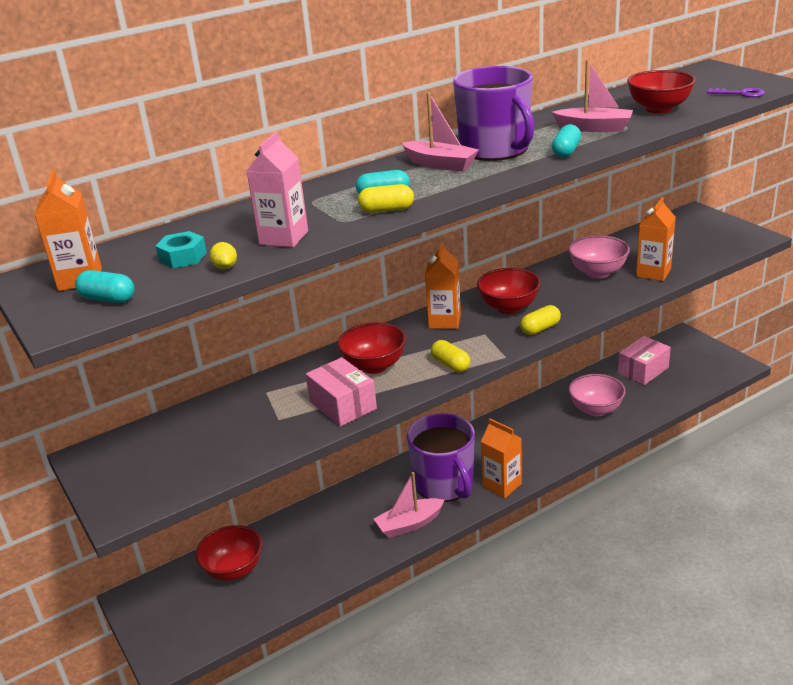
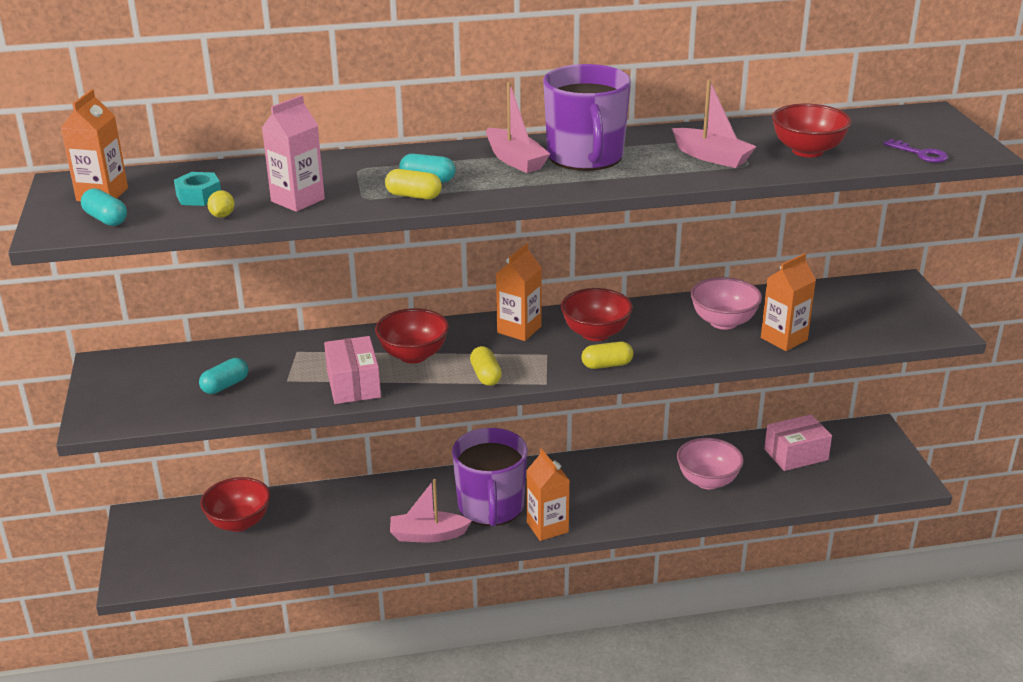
camera: 20 degrees right, 0 degrees up
(566, 151) = (651, 177): turquoise capsule -> turquoise capsule (225, 386)

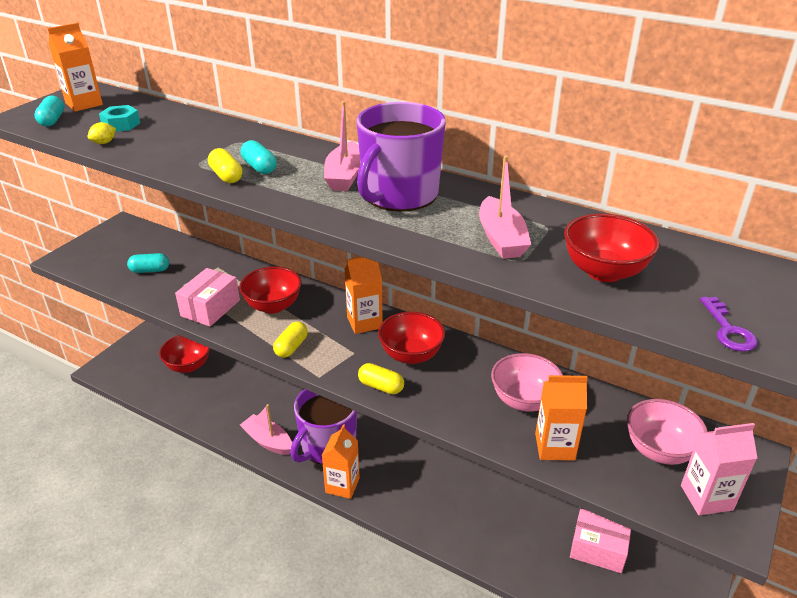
camera: 40 degrees right, 5 degrees up
(297, 200) = (160, 149): pink carton -> pink carton (706, 497)
(707, 481) = (497, 525): pink bowl -> pink bowl (659, 450)

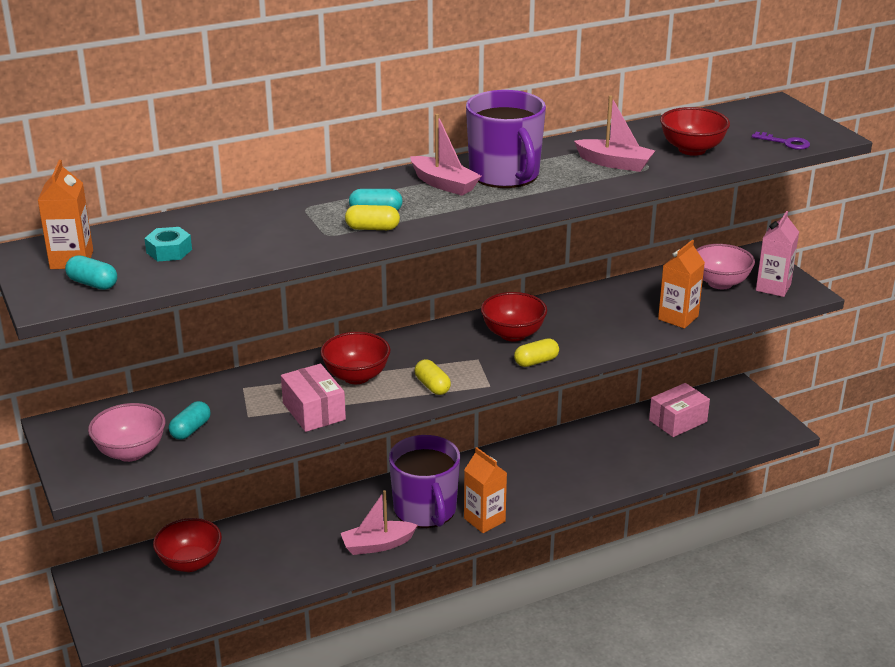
camera: 55 degrees left, 5 degrees down
(104, 143) = (205, 267): yellow lemon -> none
(364, 322) = (442, 339): orange carton -> none
(524, 400) = (620, 309): pink bowl -> pink bowl (131, 452)

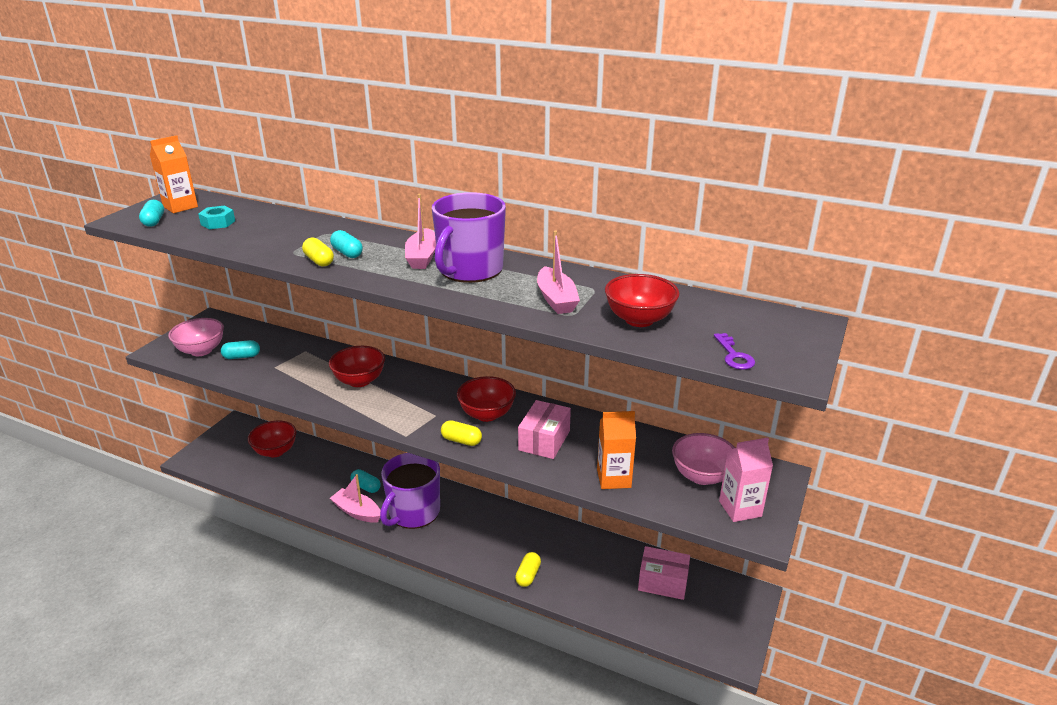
camera: 50 degrees right, 0 degrees up
(313, 411) = (302, 385): pink box -> pink box (544, 440)
(345, 523) = (366, 487): none -> turquoise capsule
(432, 386) = (379, 413): yellow capsule -> yellow capsule (528, 575)
(484, 520) = (429, 545): orange carton -> none

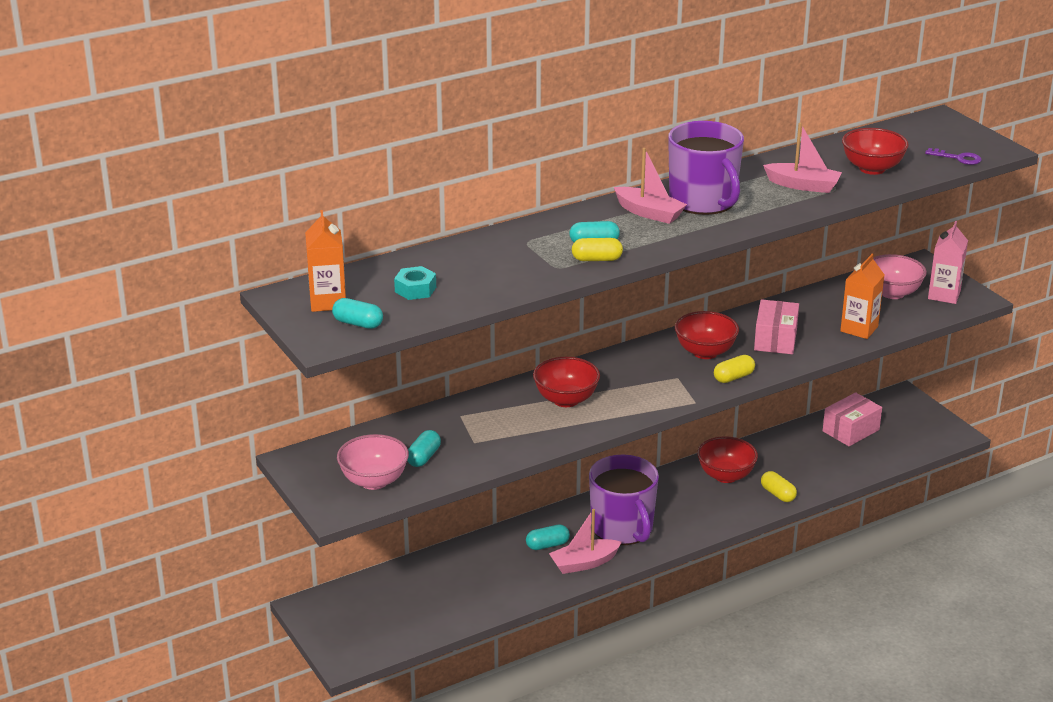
camera: 55 degrees left, 0 degrees up
(275, 451) = (406, 590): red bowl -> red bowl (725, 476)
(544, 440) = (775, 339): pink box -> pink box turned 45 degrees clockwise

